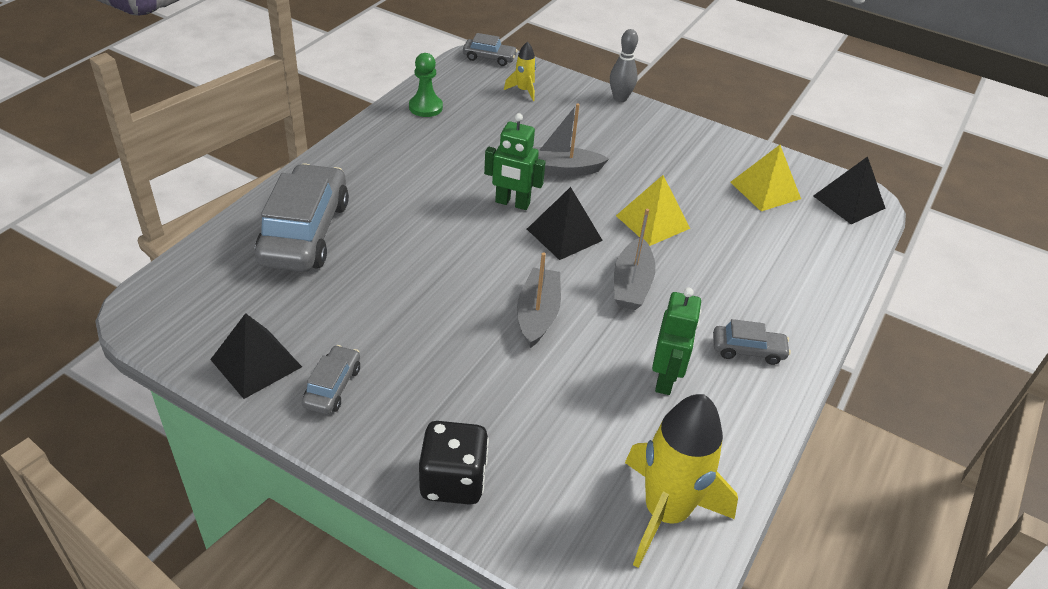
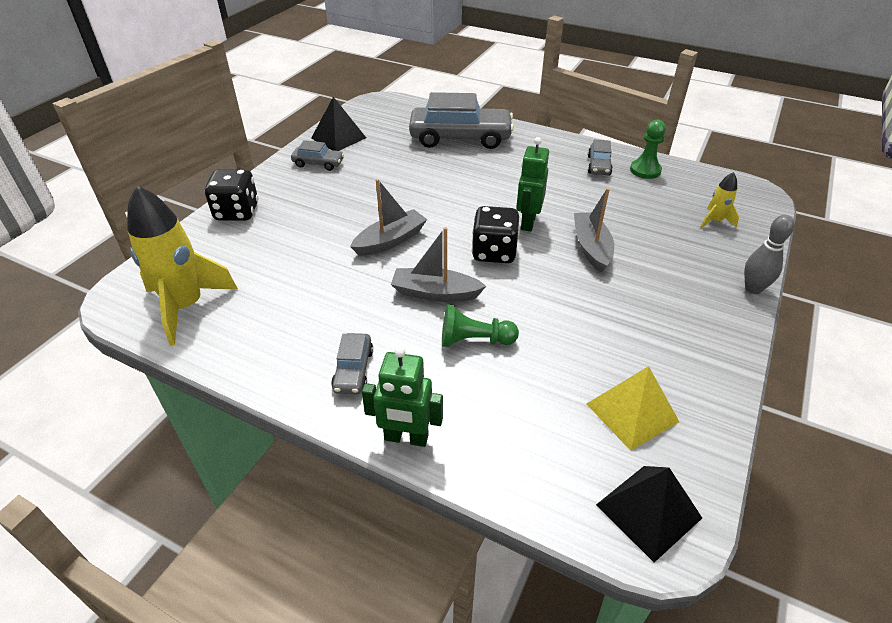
camera: 90 degrees right, 0 degrees up
(489, 58) = (759, 198): grey car -> grey car (599, 165)
(537, 314) = (390, 240): grey boat -> grey boat turned 45 degrees counterclockwise
(564, 234) = (494, 252): black pyramid -> black dice
(653, 222) = (532, 309): yellow pyramid -> none
(665, 379) = (318, 311): green robot -> green robot (406, 438)
(697, 264) = (474, 340): none -> green pawn

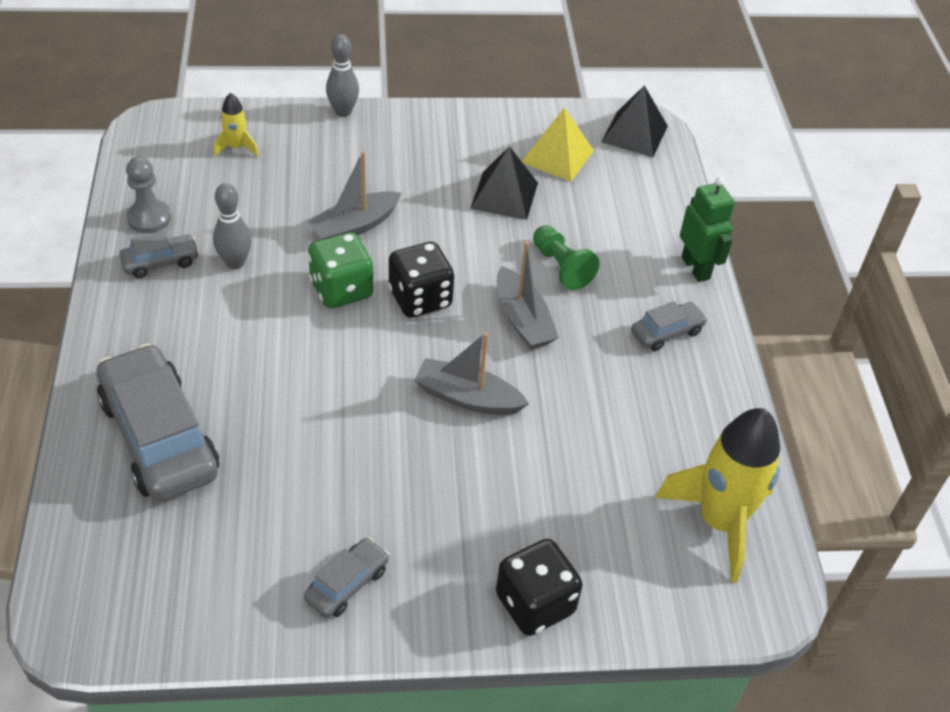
camera: 125 degrees left, 5 degrees up
(318, 163) = (347, 584): grey car -> grey car turned 60 degrees clockwise
(338, 138) = (249, 606): black pyramid -> black pyramid (504, 195)
(528, 222) = (341, 289): green robot -> green dice
(582, 190) = (235, 262): none -> grey bowling pin
(645, 170) = (149, 218): green pawn -> grey pawn

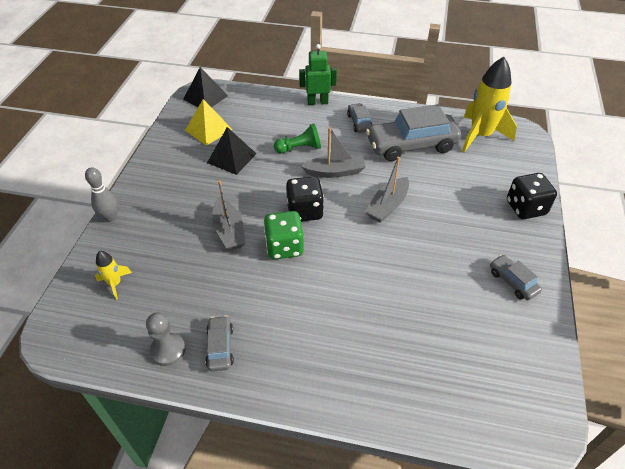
camera: 70 degrees left, 0 degrees up
(159, 437) = (390, 365): grey car -> grey car (411, 145)
(235, 262) = (238, 301): grey bowling pin -> none

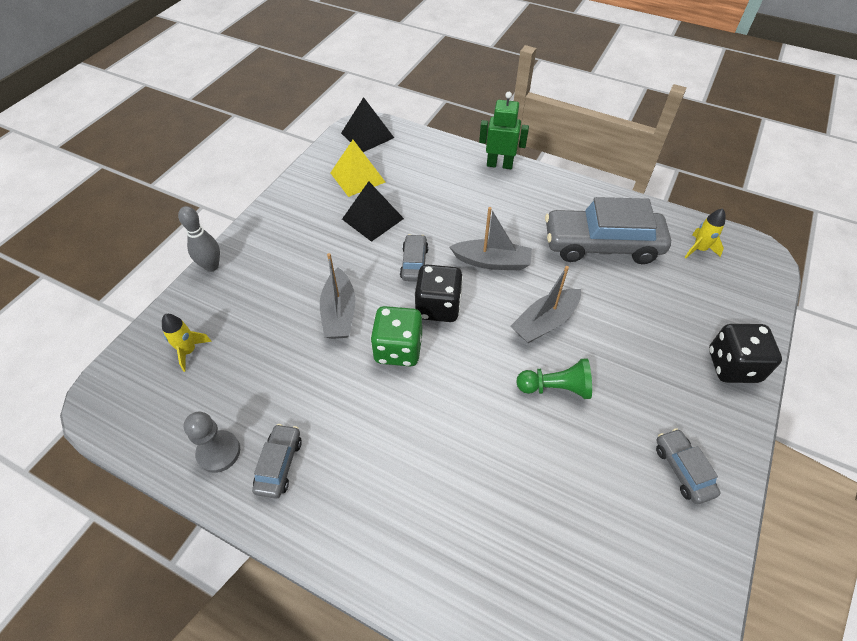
camera: 15 degrees right, 5 degrees up
(299, 148) = (458, 222): green pawn -> green pawn (555, 388)
(359, 122) = (543, 201): grey car -> grey car (414, 263)
(480, 136) = (699, 249): yellow rocket -> yellow rocket, size x0.47

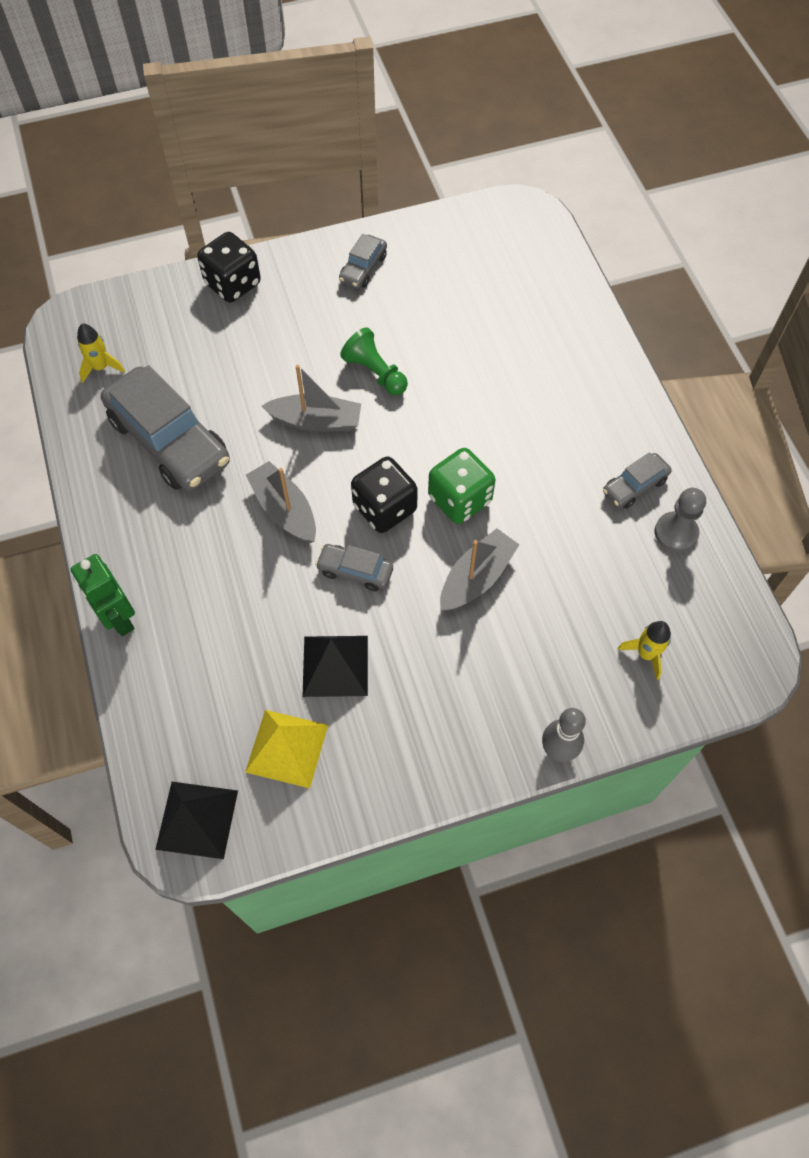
camera: 135 degrees left, 10 degrees up
(414, 263) = (355, 571): grey car -> grey car turned 60 degrees clockwise

